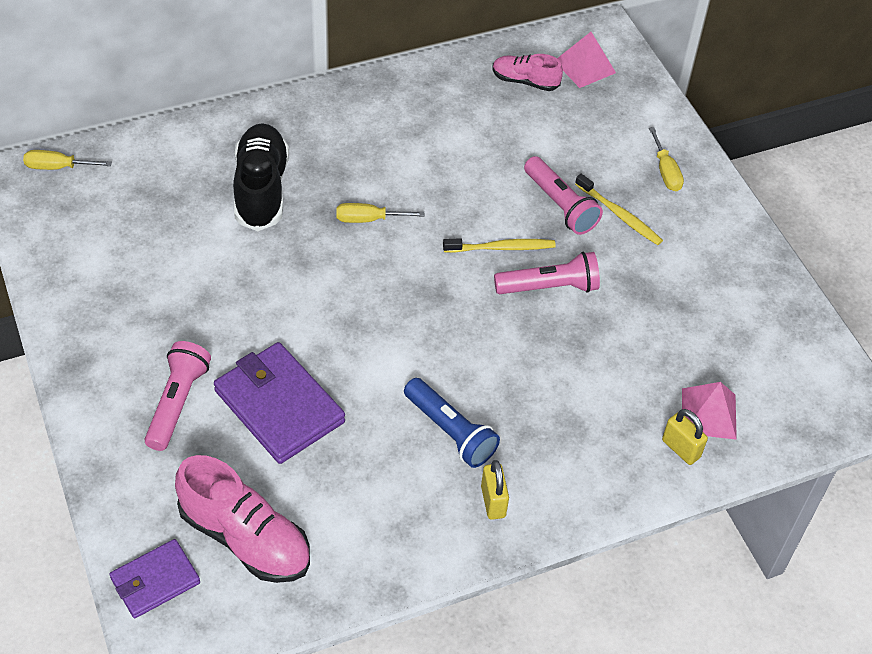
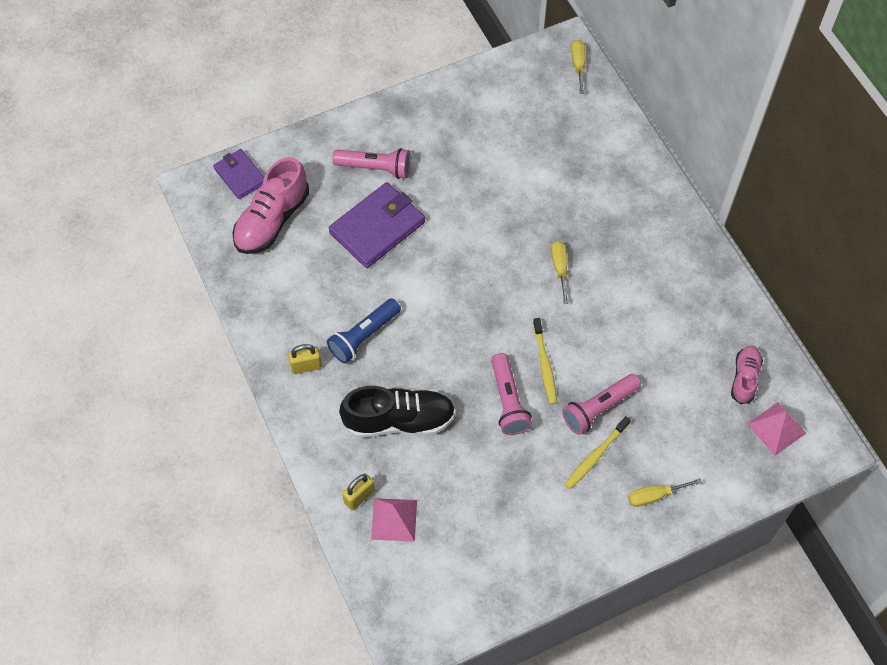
camera: 90 degrees right, 10 degrees up
(261, 189) = (579, 194): black shoe -> black shoe (399, 420)

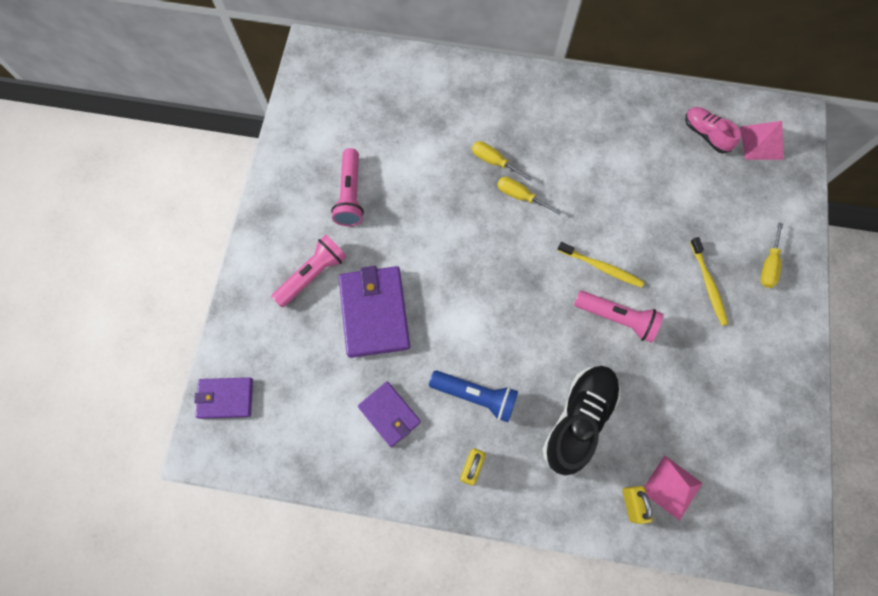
camera: 55 degrees left, 10 degrees up
(272, 220) = (296, 400): pink shoe -> none
(306, 287) = (389, 414): none -> purple wallet
(364, 336) = (475, 396): blue flashlight -> blue flashlight turned 60 degrees counterclockwise
(578, 65) = (340, 55): yellow screwdriver -> yellow screwdriver (494, 161)
(599, 408) = (667, 253): pink flashlight -> pink flashlight (350, 194)

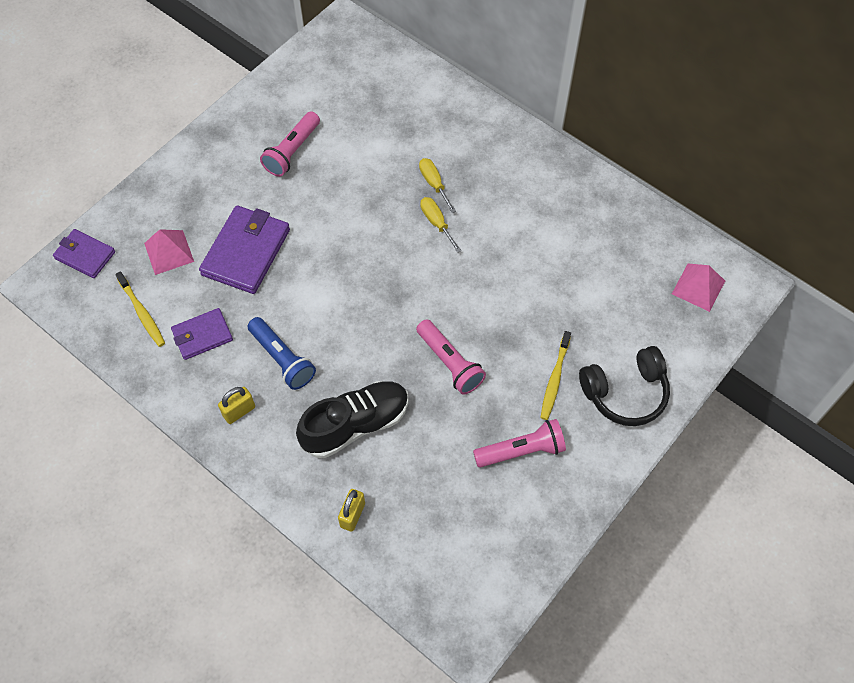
camera: 30 degrees right, 10 degrees down
(312, 275) = (217, 198): pink flashlight -> pink flashlight (521, 450)
(389, 414) = (202, 335): purple wallet -> purple wallet turned 75 degrees clockwise
(602, 267) = (467, 316): yellow toothbrush -> yellow toothbrush (142, 313)
(671, 487) = (397, 522): pink pyramid -> pink pyramid (169, 252)
(706, 134) = (648, 254): pink shoe -> none
(768, 265) = (625, 393): yellow screwdriver -> black headphones

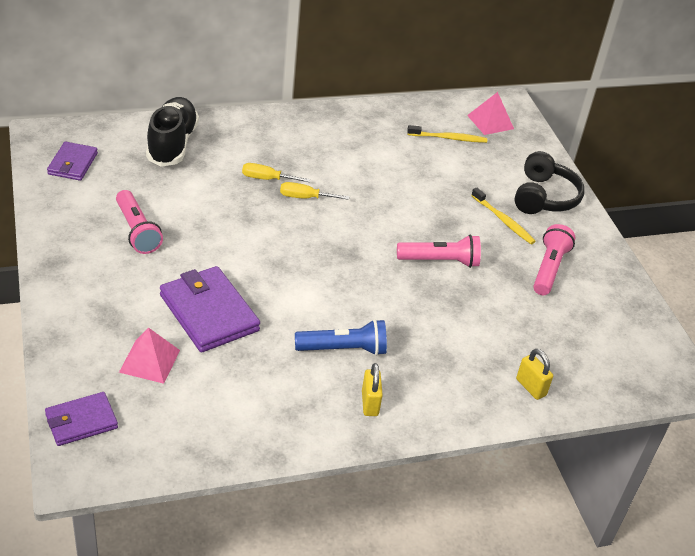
camera: 60 degrees left, 20 degrees down
(142, 313) = (197, 414): yellow toothbrush -> yellow toothbrush (449, 138)
(202, 335) = (266, 386): purple wallet -> purple wallet (72, 164)
(355, 424) = (448, 340): black shoe -> black shoe (172, 144)

